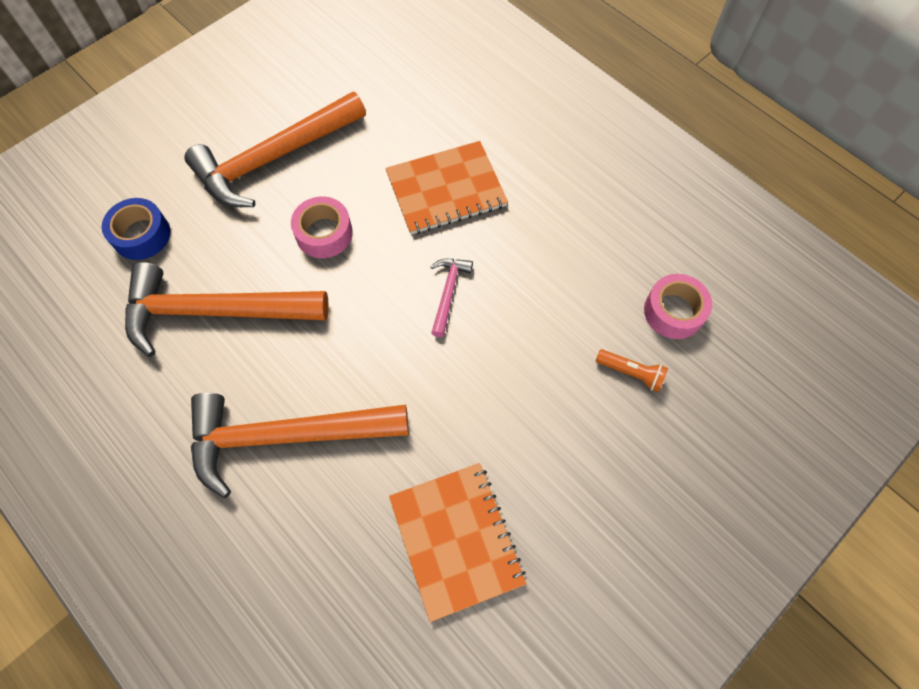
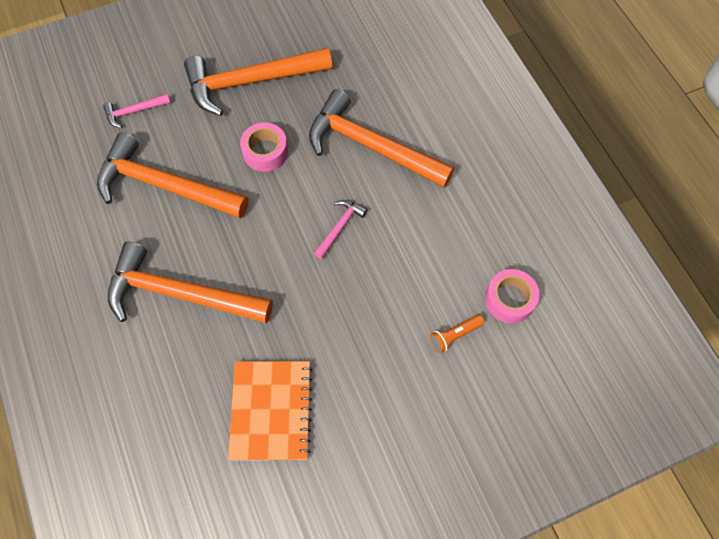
camera: 20 degrees right, 0 degrees up
(141, 235) = (134, 111): blue tape -> pink hammer
(446, 190) = (371, 146): orange notebook -> orange hammer
(631, 373) = (454, 335): orange flashlight -> orange flashlight turned 105 degrees clockwise

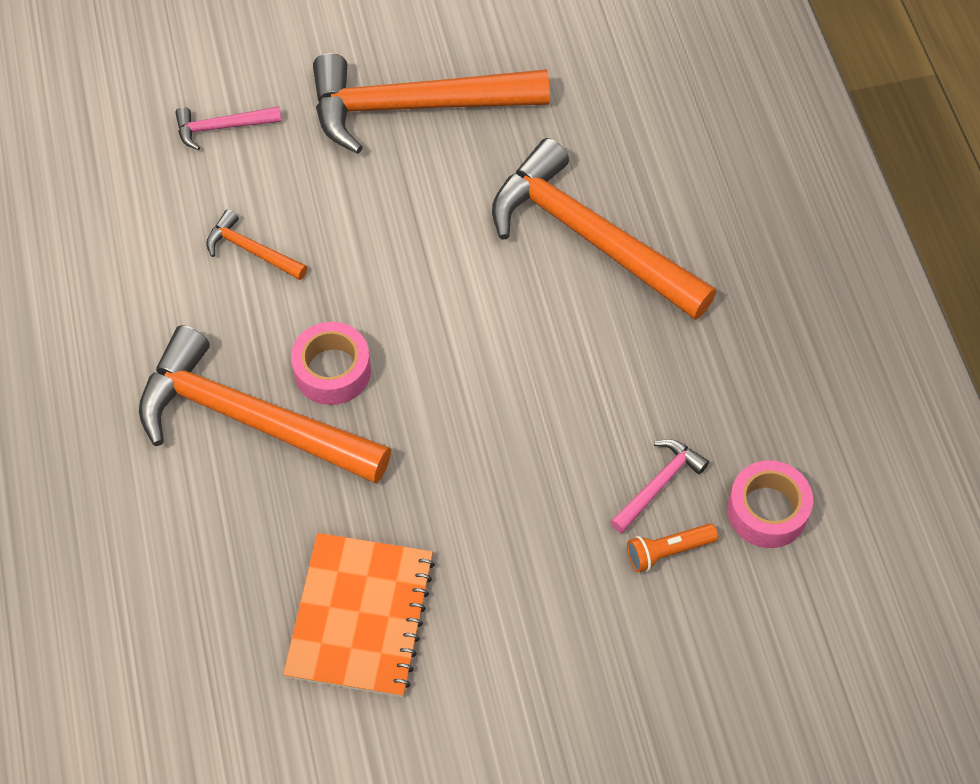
camera: 10 degrees right, 5 degrees down
(164, 186) = (251, 250): orange hammer -> orange hammer, size x0.44
(265, 152) = (419, 221): pink tape -> pink tape (332, 371)
(340, 227) = (516, 356): pink hammer -> pink hammer (658, 484)

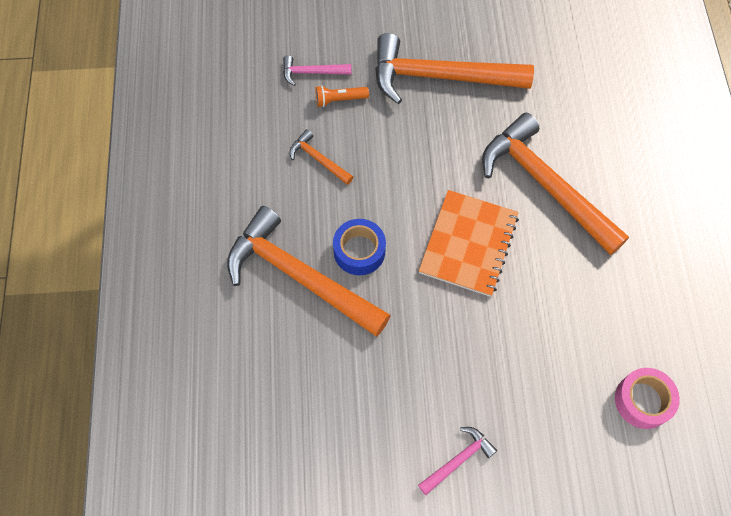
camera: 10 degrees right, 5 degrees up
(332, 371) = (359, 251): pink tape -> blue tape
(360, 616) = (352, 429): orange notebook -> orange notebook (468, 244)
(658, 484) = (569, 368): pink hammer -> pink hammer (458, 460)
(668, 551) = (569, 418): orange flashlight -> orange flashlight (339, 100)

